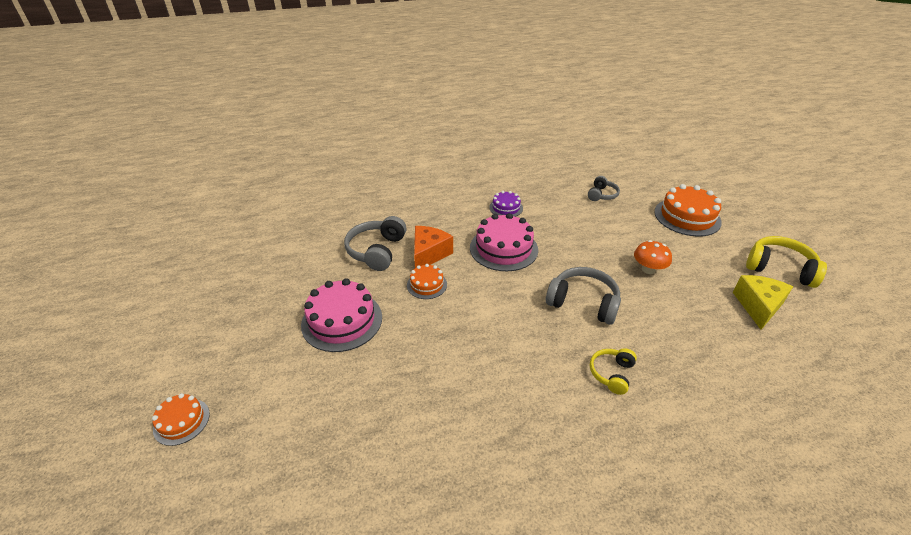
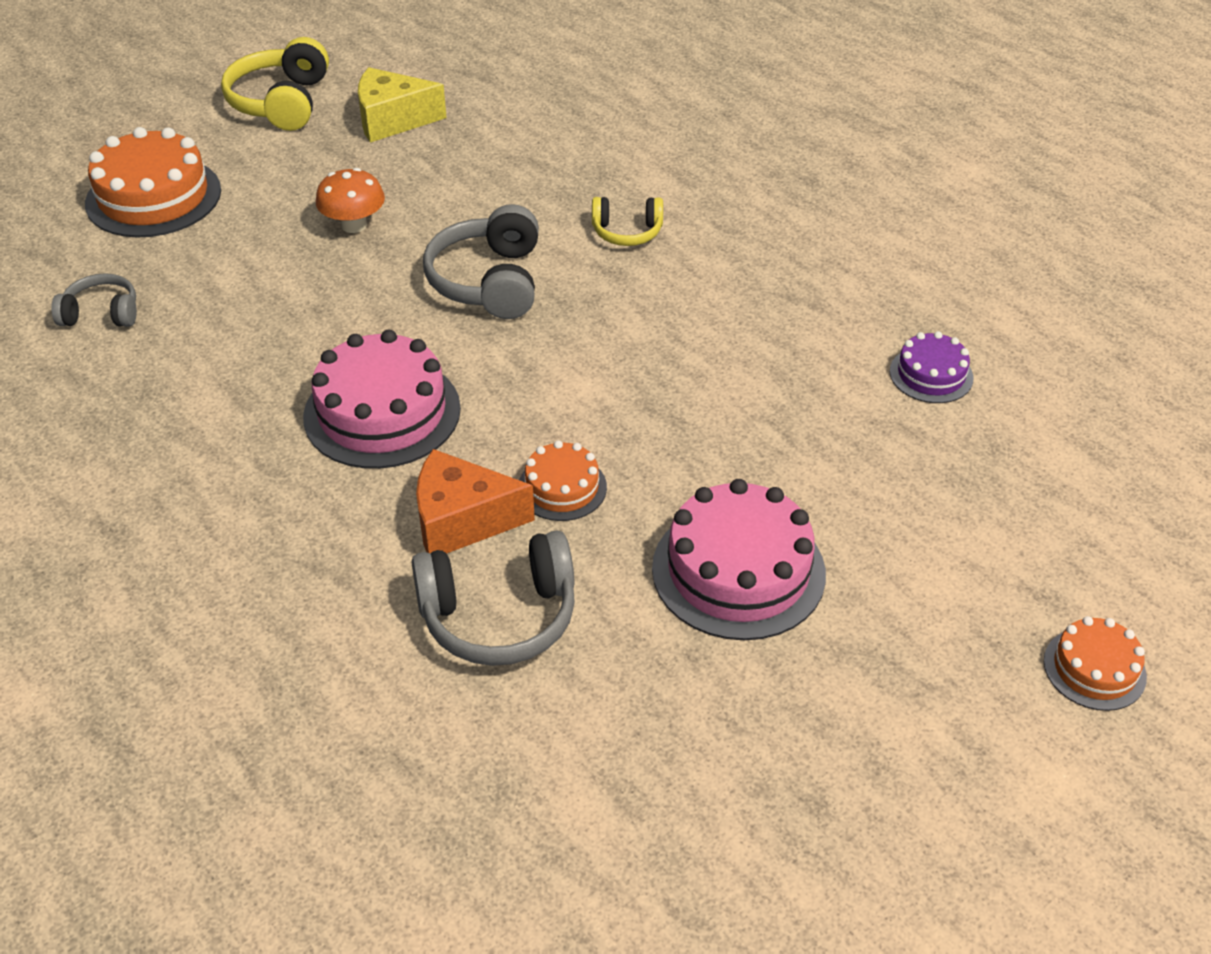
camera: 115 degrees left, 5 degrees up
(506, 208) = (217, 450): purple cake -> purple cake (931, 375)

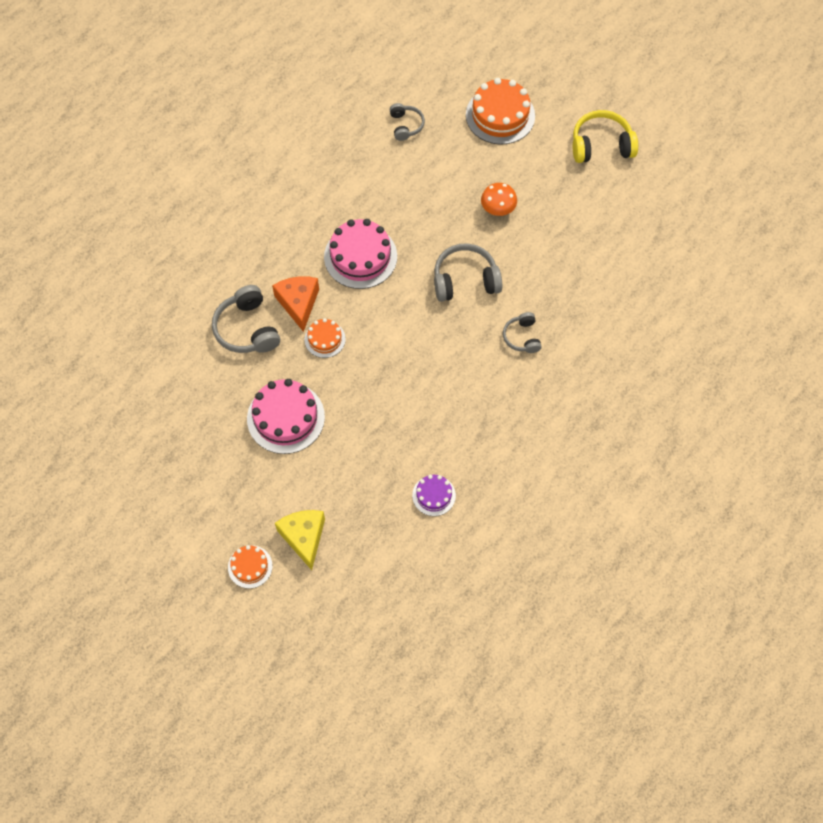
camera: 80 degrees right, 20 degrees up
(392, 120) = (598, 203): yellow cheese -> yellow cheese (304, 537)
(627, 232) = (522, 337): yellow headphones -> grey headphones

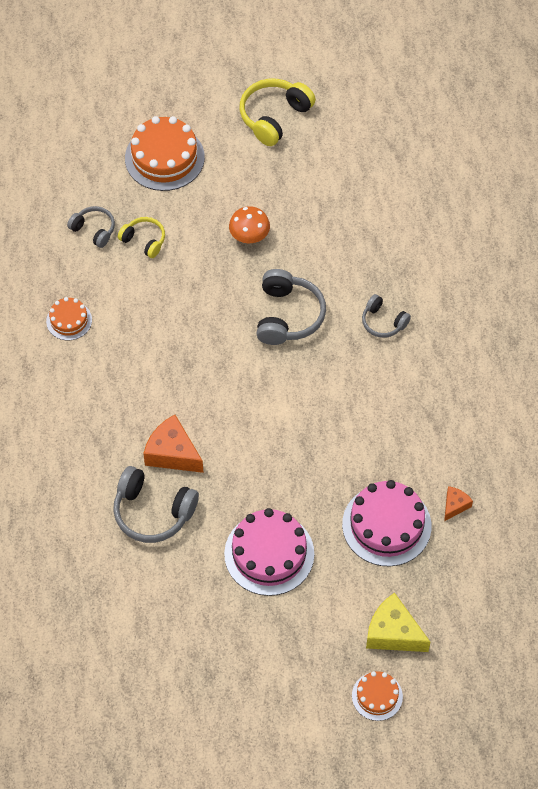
camera: 45 degrees left, 5 degrees down
(325, 339) = (228, 462): orange cake -> orange cake (69, 320)
(360, 256) = (180, 370): pink cake -> pink cake (386, 525)
(429, 157) = (144, 240): none -> yellow headphones
(434, 495) = (455, 505): purple cake -> orange cheese
(465, 280) = (288, 316): grey headphones -> grey headphones turned 150 degrees clockwise

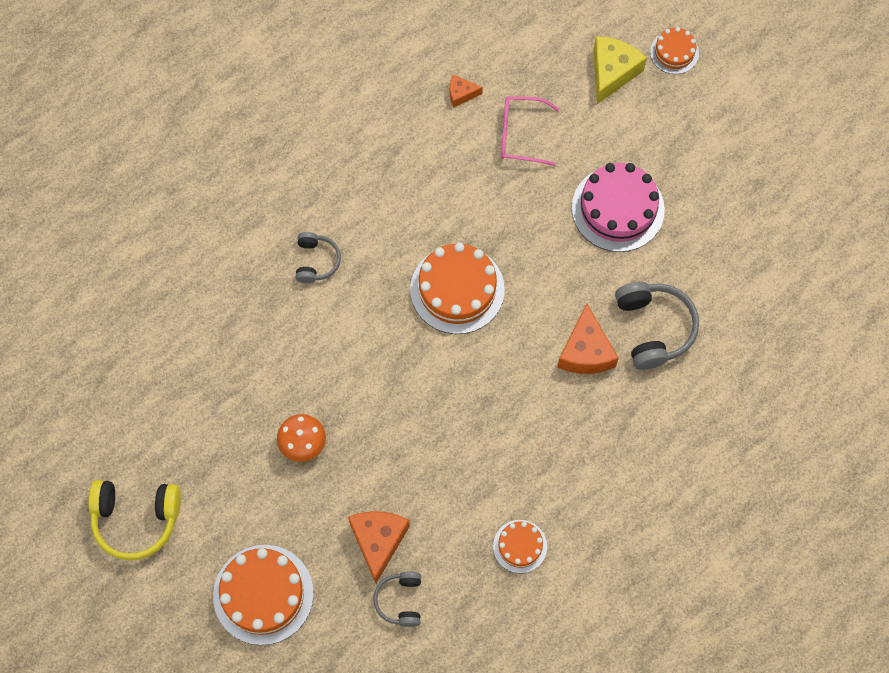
camera: 125 degrees left, 10 degrees up
(144, 240) = (378, 541): yellow headphones -> orange cheese
(288, 316) = (369, 348): grey headphones -> none
(289, 399) = (457, 289): none -> orange cake
(386, 525) = (520, 135): pink cake -> pink glasses
(393, 633) = (612, 72): yellow cheese -> yellow cheese turned 150 degrees counterclockwise

